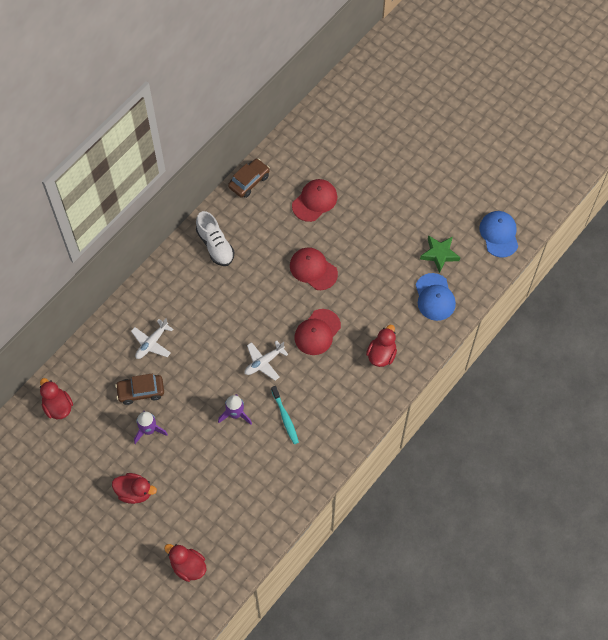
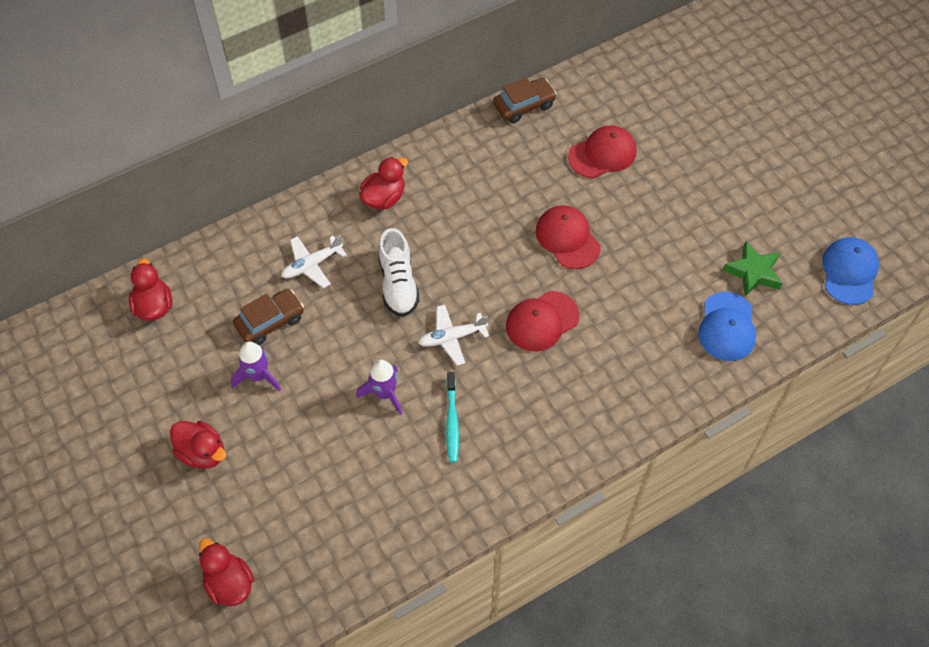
camera: 20 degrees right, 5 degrees down
(141, 391) = (270, 322): brown car -> brown car turned 135 degrees clockwise
(215, 245) = (447, 170): white shoe -> white shoe (398, 284)
(381, 354) = (622, 380): red duck -> red duck (384, 198)

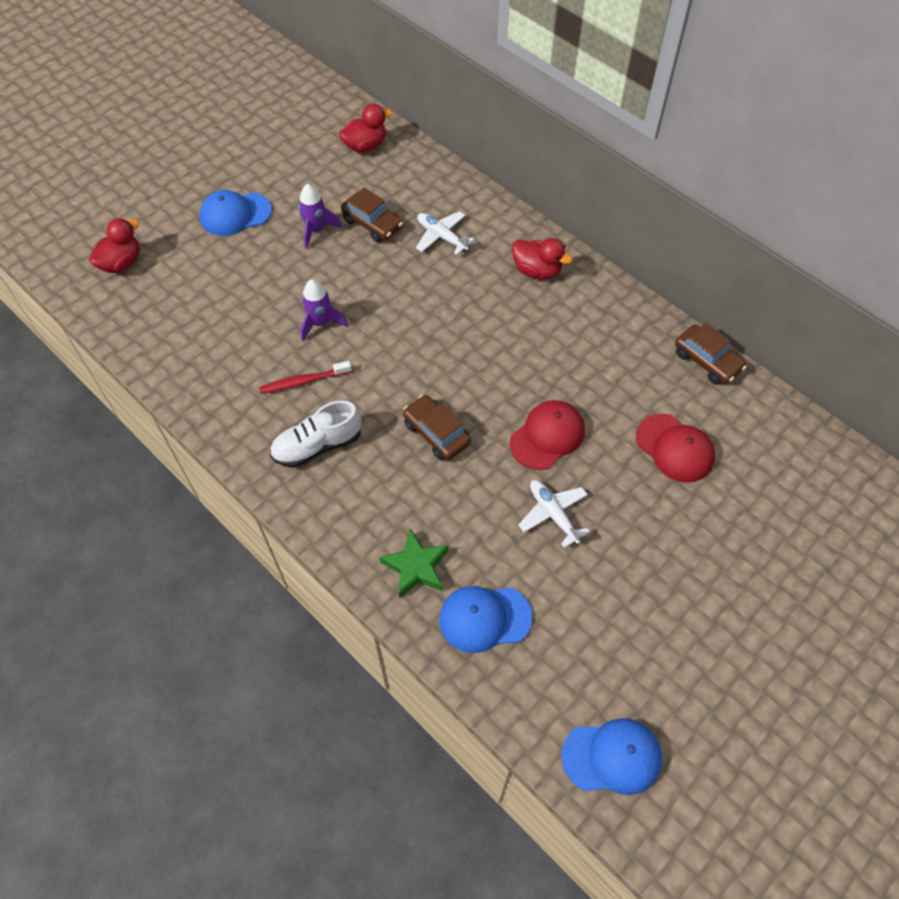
camera: 75 degrees right, 0 degrees up
(202, 452) = (235, 214): red duck -> blue cap
(398, 284) = (442, 305): white shoe -> white shoe (317, 445)
(452, 337) = (395, 361): white plane -> white plane (553, 514)
(452, 421) = (304, 381): turquoise toothbrush -> red toothbrush
(542, 321) = (436, 433): red cap -> brown car
(753, 272) = (570, 637): green star -> green star (416, 567)

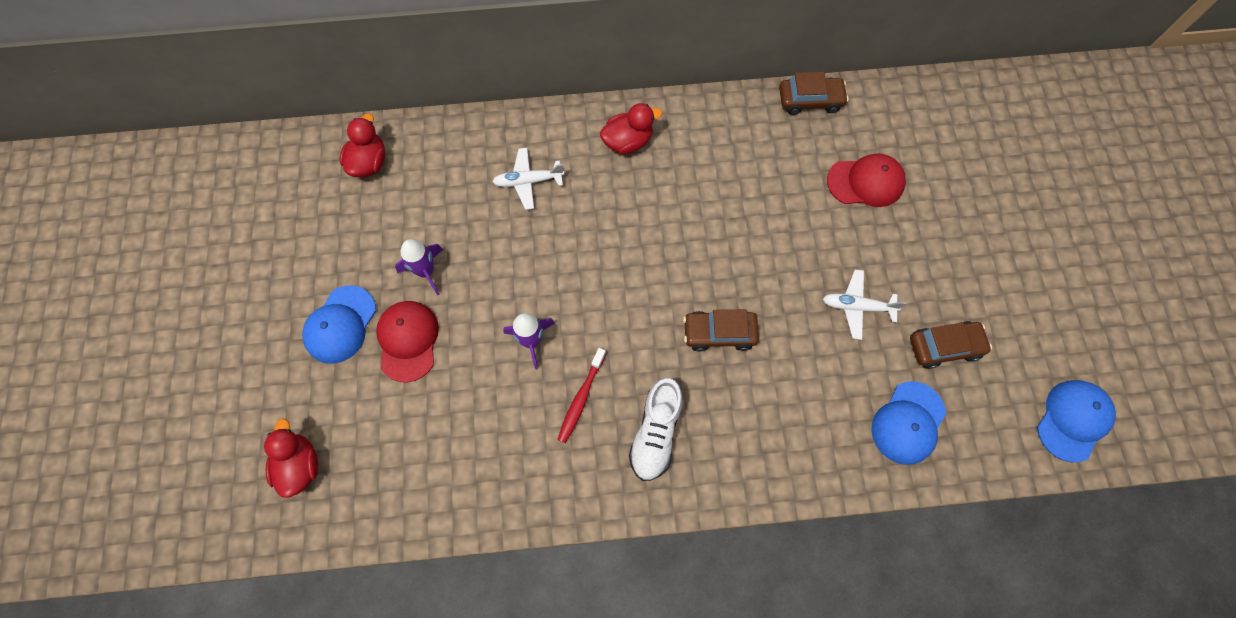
camera: 50 degrees left, 10 degrees up
(372, 223) = (463, 222): brown car -> brown car (944, 347)
(416, 567) = (828, 440): green star -> none
(547, 436) = (787, 257): red cap -> red cap (408, 341)

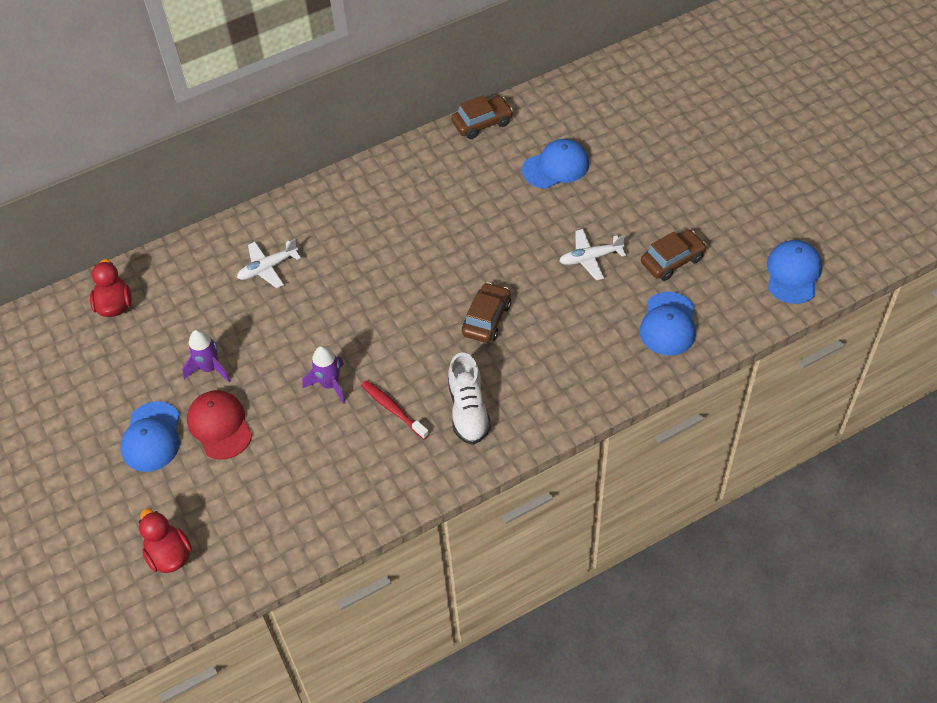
camera: 20 degrees left, 15 degrees down
(581, 398) = (393, 409): red toothbrush -> red toothbrush turned 135 degrees clockwise
(628, 142) = (341, 207): red duck -> none
(719, 333) = (487, 319): brown car -> brown car turned 135 degrees clockwise
(866, 182) = (556, 166): red cap -> blue cap

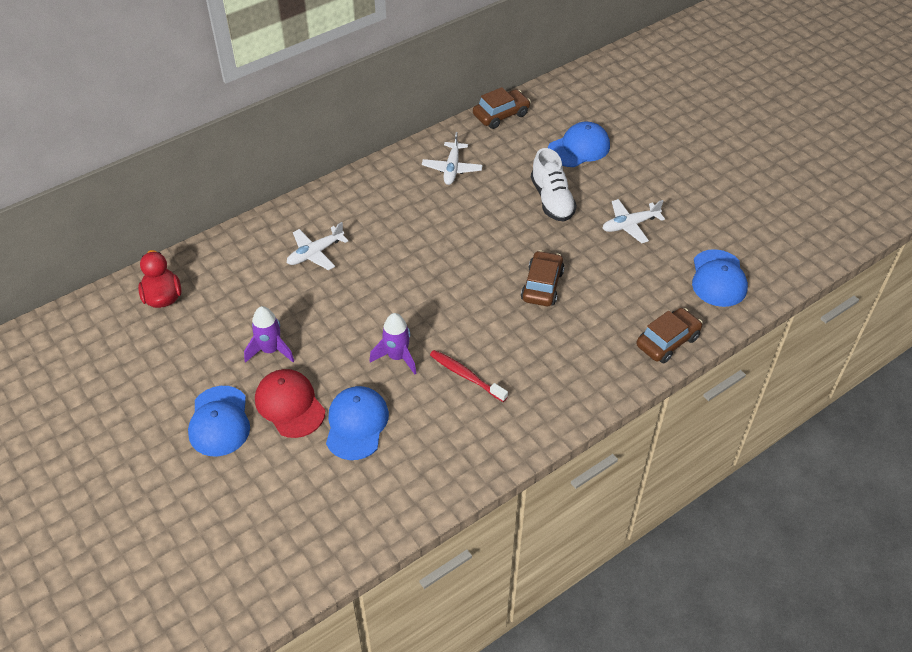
camera: 10 degrees left, 5 degrees down
(169, 555) = (255, 539): red duck -> none
(420, 182) = (452, 169): none -> white plane
(468, 410) = (542, 371): white shoe -> white shoe (552, 200)
(672, 260) = (708, 222): brown car -> brown car (667, 341)
(793, 273) = (823, 227): blue cap -> blue cap (356, 424)

